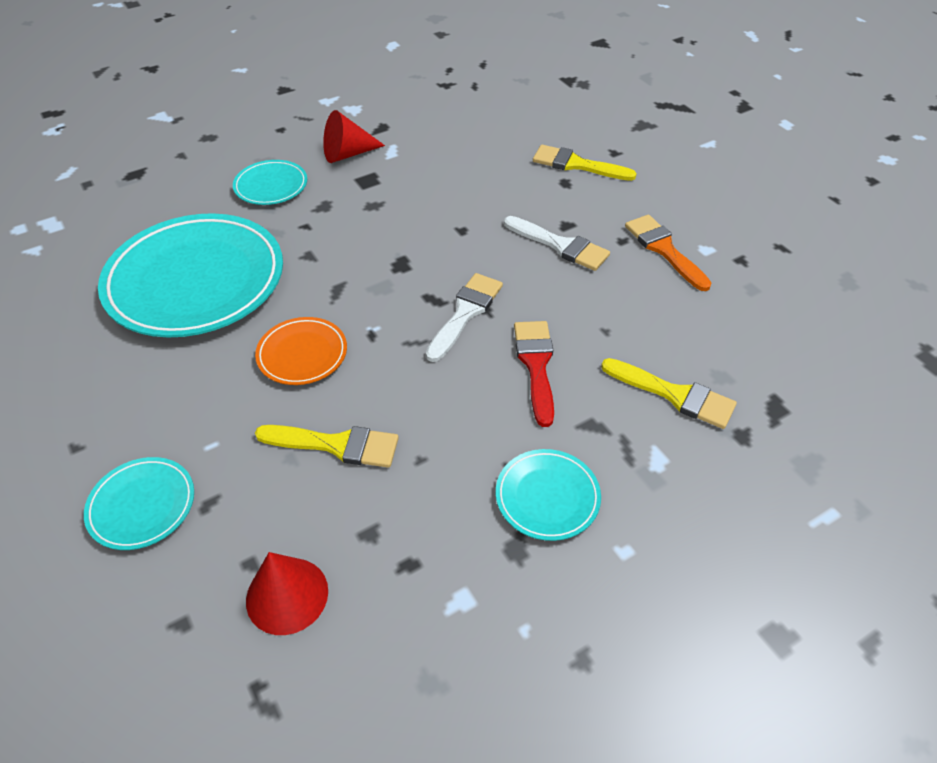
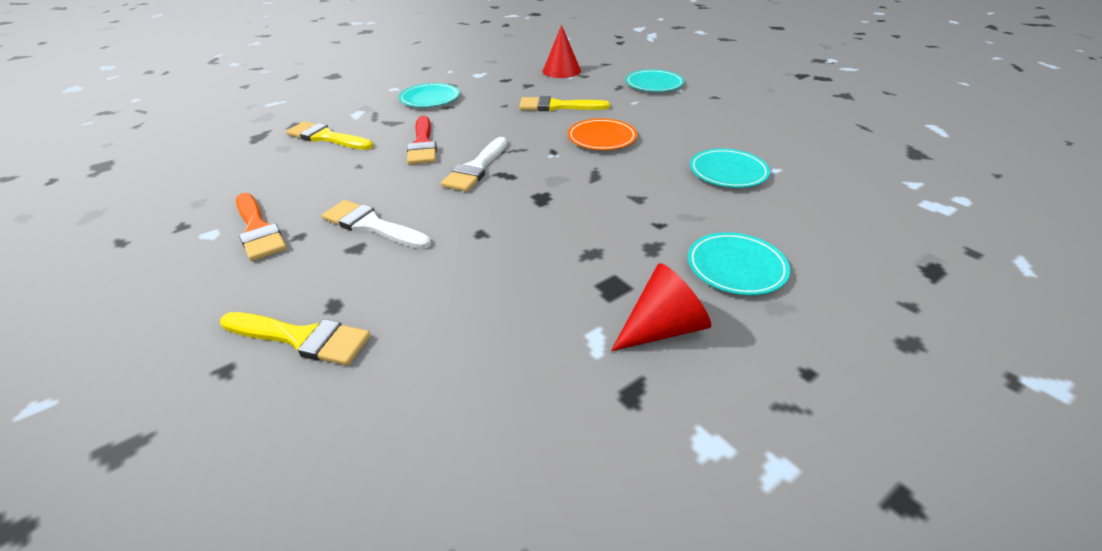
camera: 175 degrees right, 10 degrees down
(196, 281) = (728, 172): turquoise plate -> turquoise plate, size x0.47

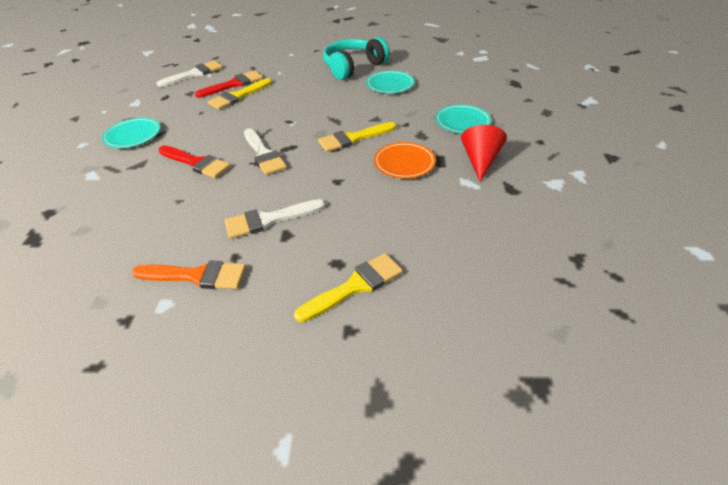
camera: 50 degrees left, 5 degrees up
(326, 137) = (105, 202): yellow brush -> yellow brush (353, 138)
(561, 71) = (194, 74): red cone -> white brush
(574, 94) = (234, 84): none -> red brush
(602, 138) = (301, 100): orange plate -> orange plate (404, 163)
(654, 84) = (270, 57): turquoise plate -> none
(722, 132) = (353, 67): none -> turquoise headphones

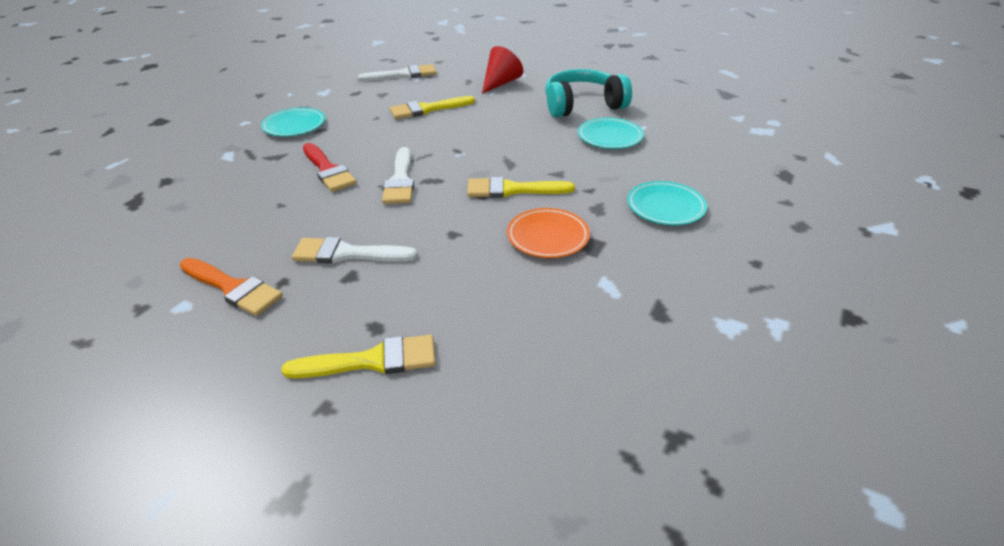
camera: 25 degrees right, 5 degrees down
(234, 84) = (433, 95): red brush -> none
(480, 161) = (647, 263): red cone -> red cone (500, 83)

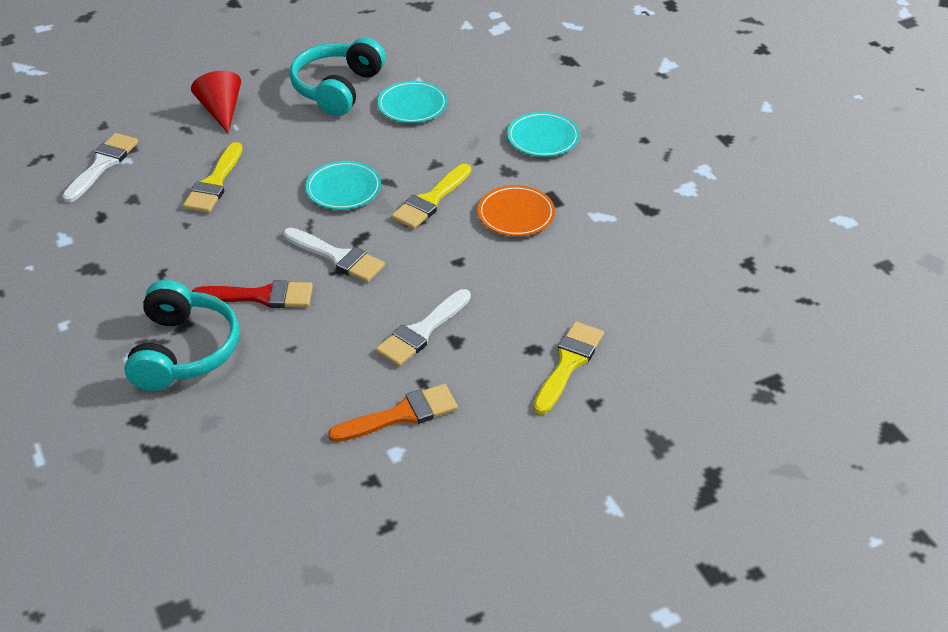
camera: 55 degrees left, 5 degrees up
(247, 167) = (184, 351): none -> turquoise headphones
(294, 125) = (126, 288): turquoise plate -> turquoise plate (343, 189)

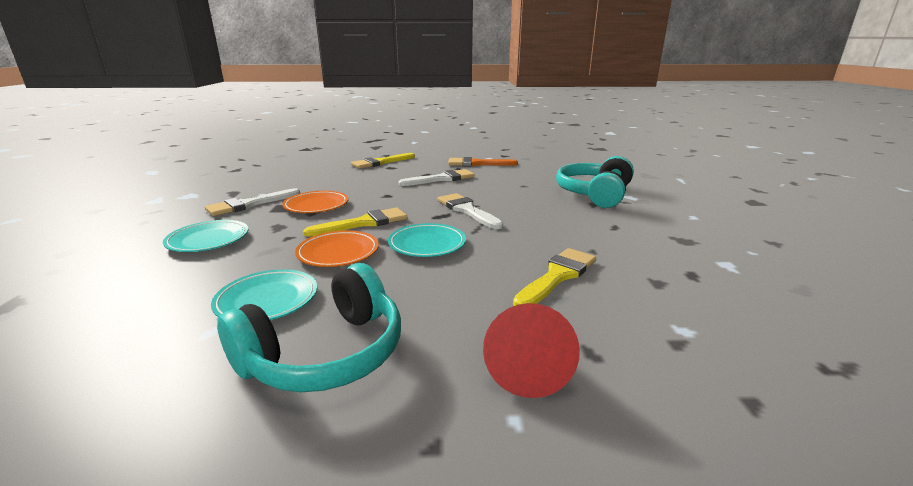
camera: 155 degrees left, 20 degrees down
(102, 165) = (718, 331): white brush -> white brush (249, 204)
(261, 296) = (534, 204): red brush -> none
(412, 157) = (338, 252): none -> orange plate

